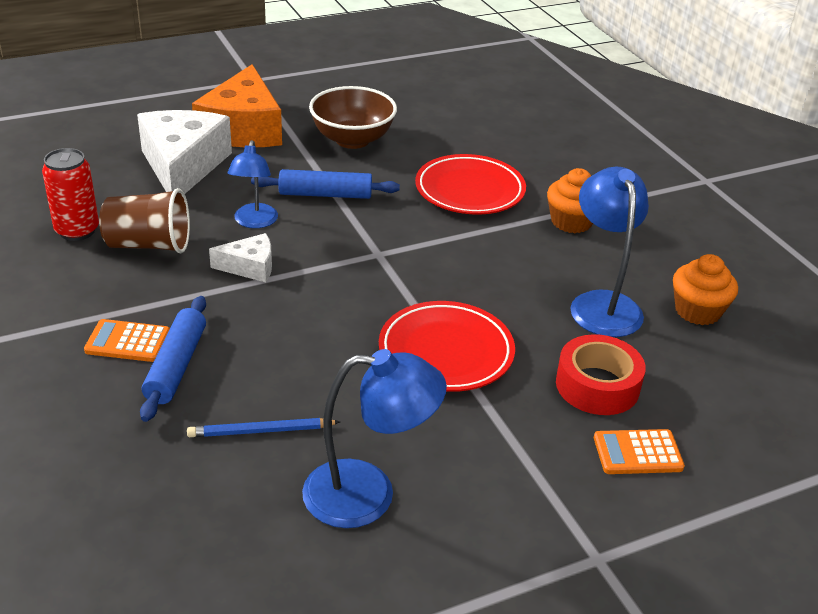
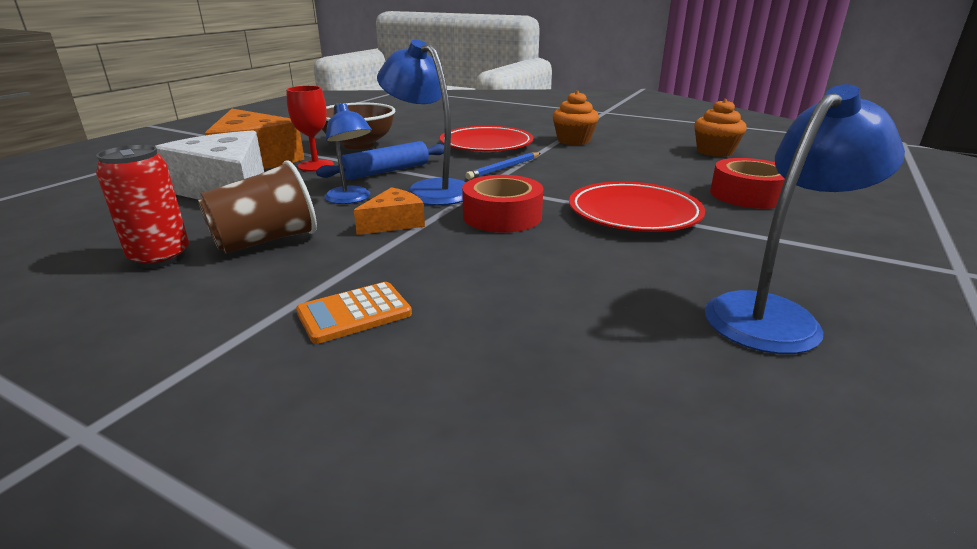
camera: 35 degrees left, 10 degrees down
(176, 366) = (440, 309): blue rolling pin -> none
(250, 267) = (394, 223): white cheese -> orange cheese
(261, 431) = (608, 317): blue pencil -> blue pencil (504, 168)
(280, 160) = (315, 166): none -> red goblet
(337, 300) = (502, 216): none -> red tape
(602, 304) = (666, 164): blue lamp -> blue lamp (430, 190)
(637, 453) = (840, 214): orange calculator -> none

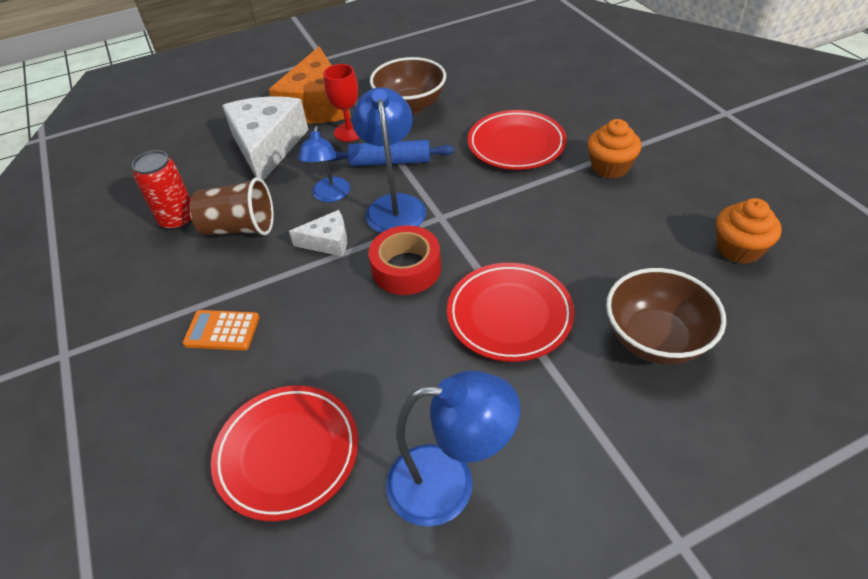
camera: 40 degrees right, 20 degrees up
(394, 223) = (328, 242): orange cheese -> white cheese
(504, 168) = (486, 194): blue pencil -> none
(595, 368) = (287, 453): none -> red plate
(748, 195) = (655, 339): red tape -> brown bowl

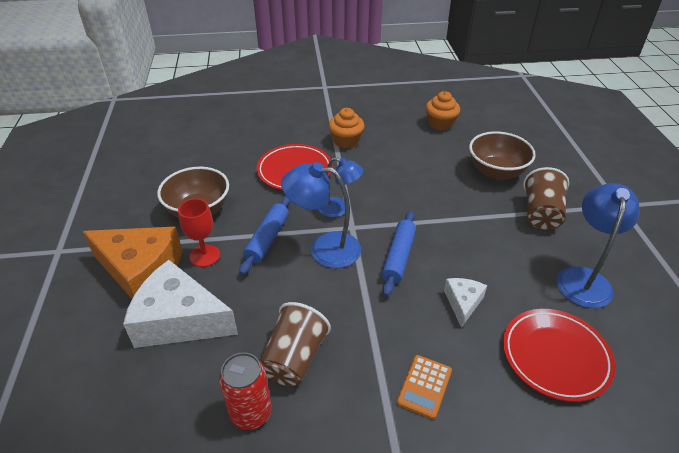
camera: 75 degrees left, 5 degrees down
(328, 242) = (347, 297): white cheese -> white cheese (463, 303)
(330, 196) = (287, 285): blue lamp -> blue lamp (339, 209)
(406, 268) = (398, 257): red tape -> blue rolling pin
(509, 315) = (461, 219): red plate -> none
(578, 412) = (541, 214): none -> brown cup

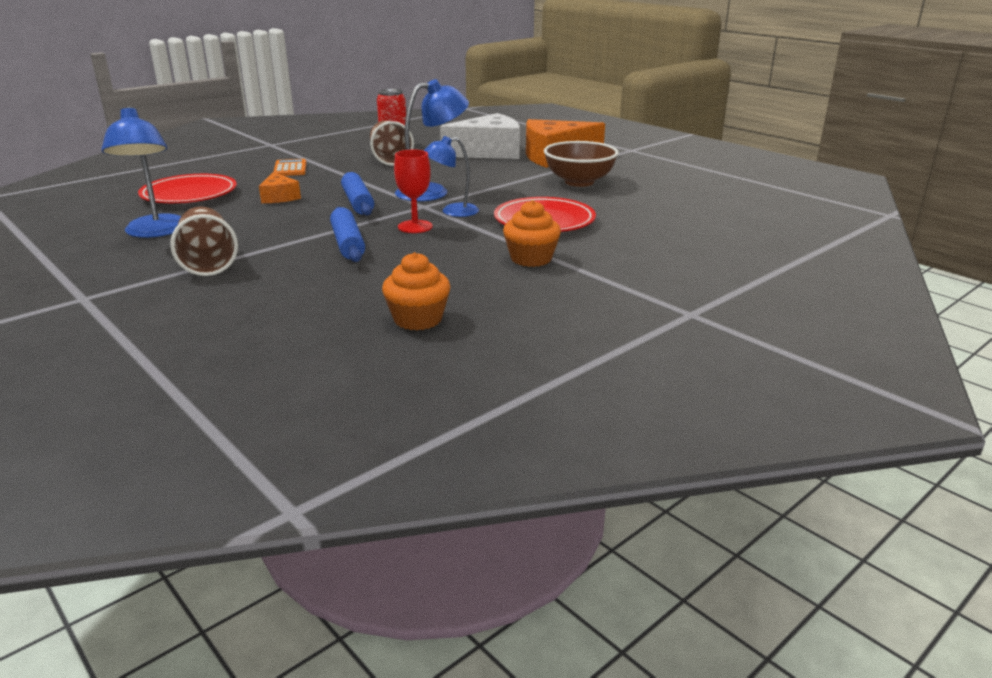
camera: 145 degrees right, 15 degrees down
(205, 256) = (524, 169): red goblet -> red goblet (415, 227)
(267, 239) = (490, 185): blue rolling pin -> blue rolling pin (347, 244)
(463, 303) = (279, 197): white cheese -> orange cheese
(496, 172) = (284, 285): brown bowl -> none

